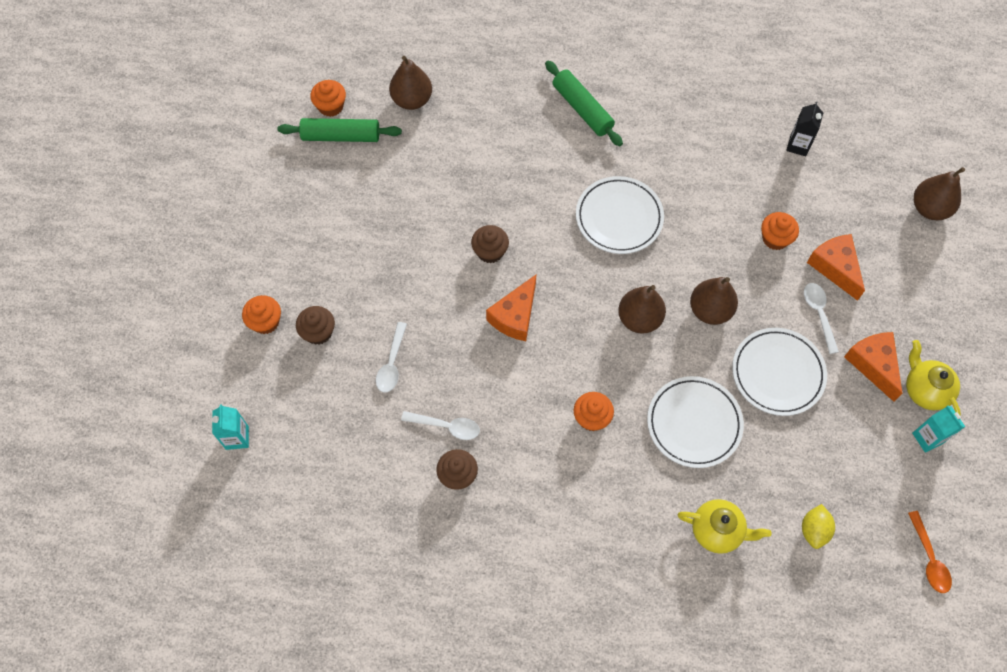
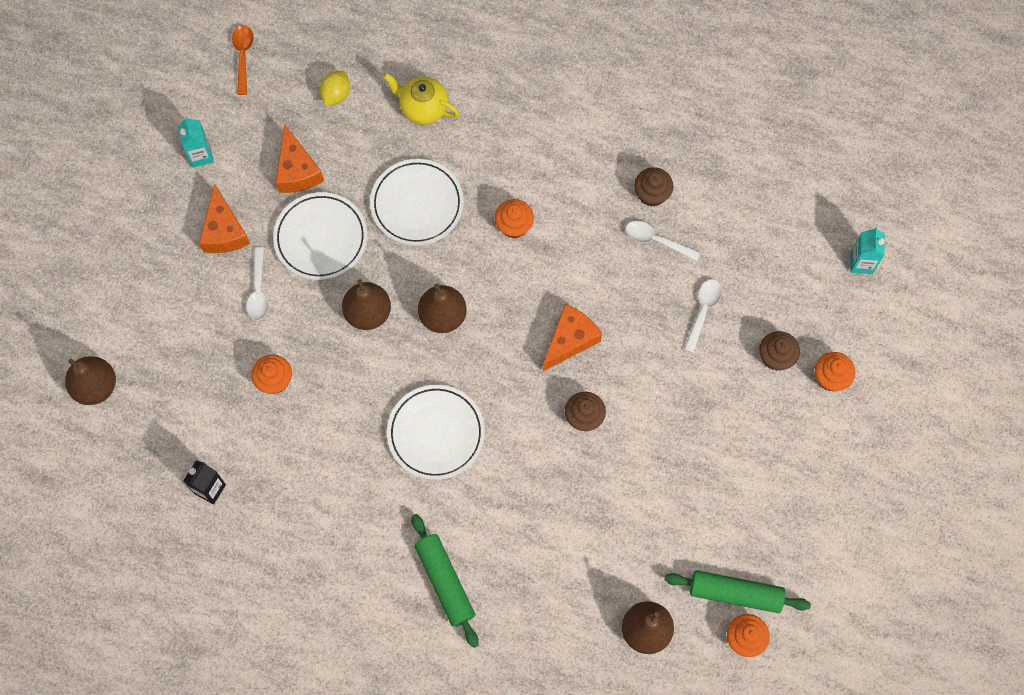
camera: 170 degrees left, 5 degrees up
(835, 267) = (223, 337): orange cheese -> orange cheese (297, 170)
(924, 390) = (184, 199): yellow teapot -> none

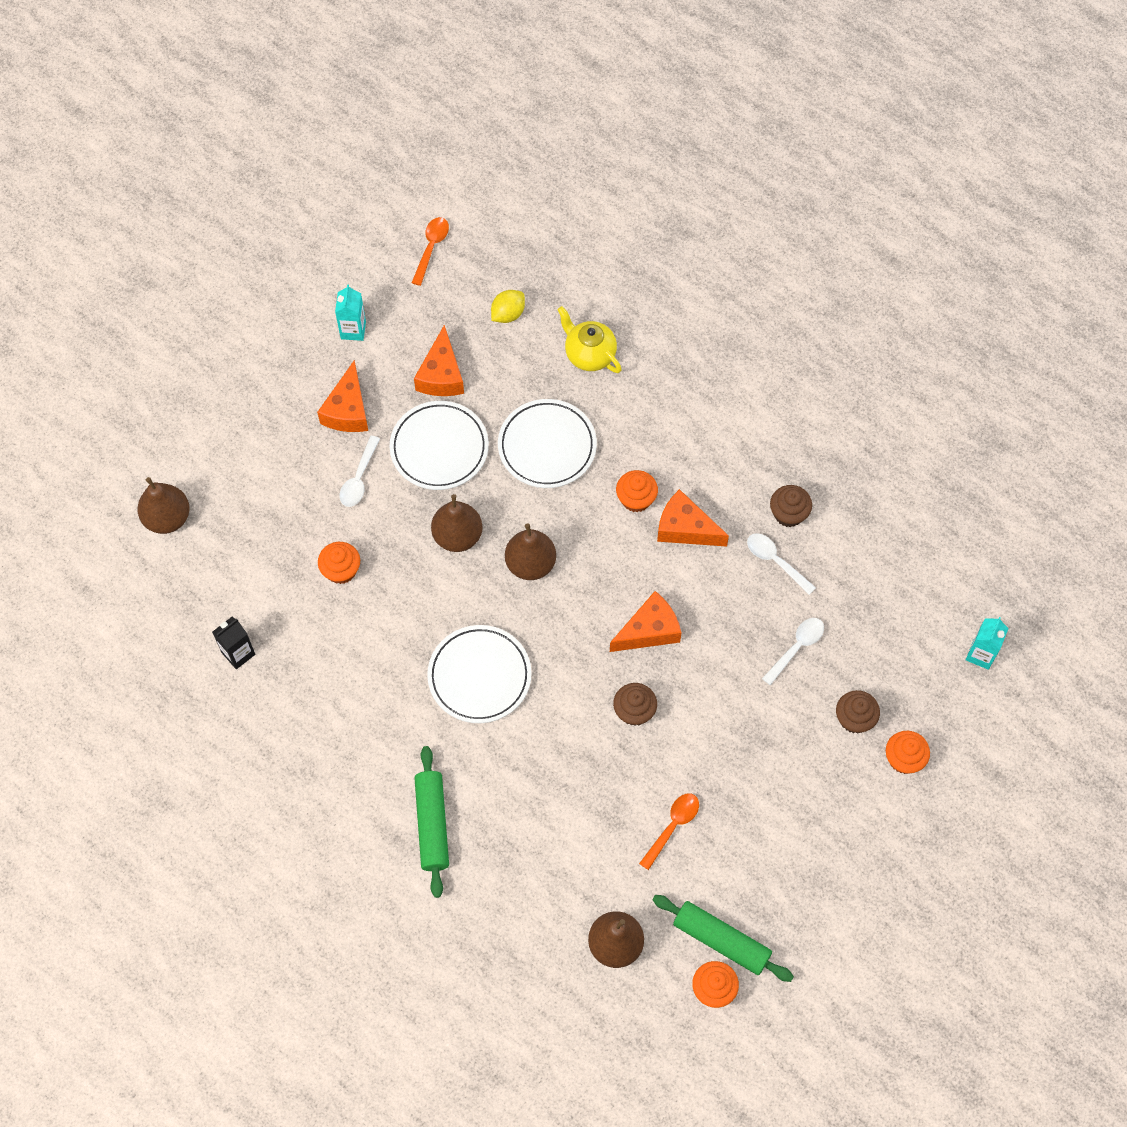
camera: 20 degrees right, 5 degrees down
(567, 237) = (685, 528): none -> orange cheese
(656, 508) = (672, 827): none -> orange spoon

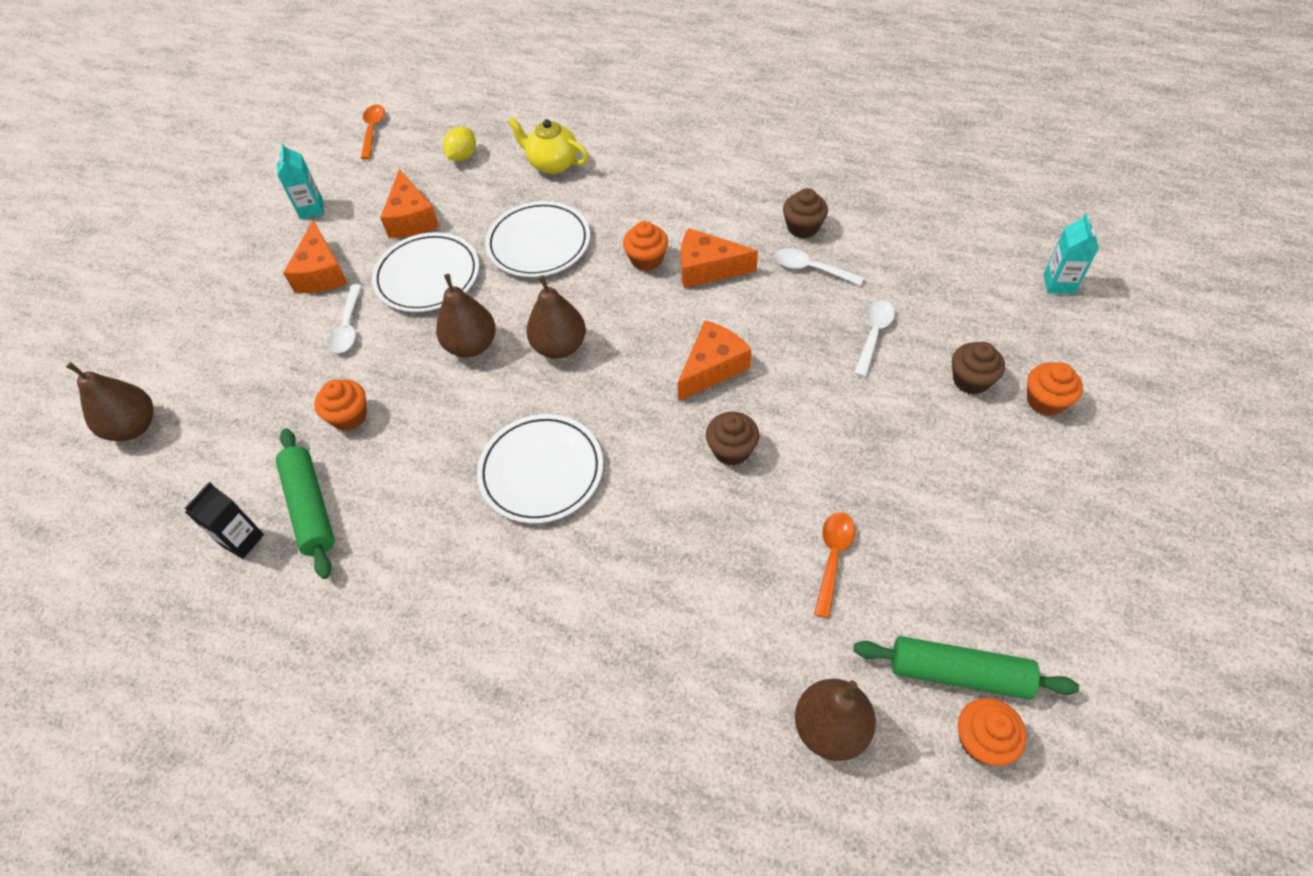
camera: 15 degrees left, 10 degrees down
(432, 824) = (539, 658): green rolling pin -> green rolling pin (310, 507)

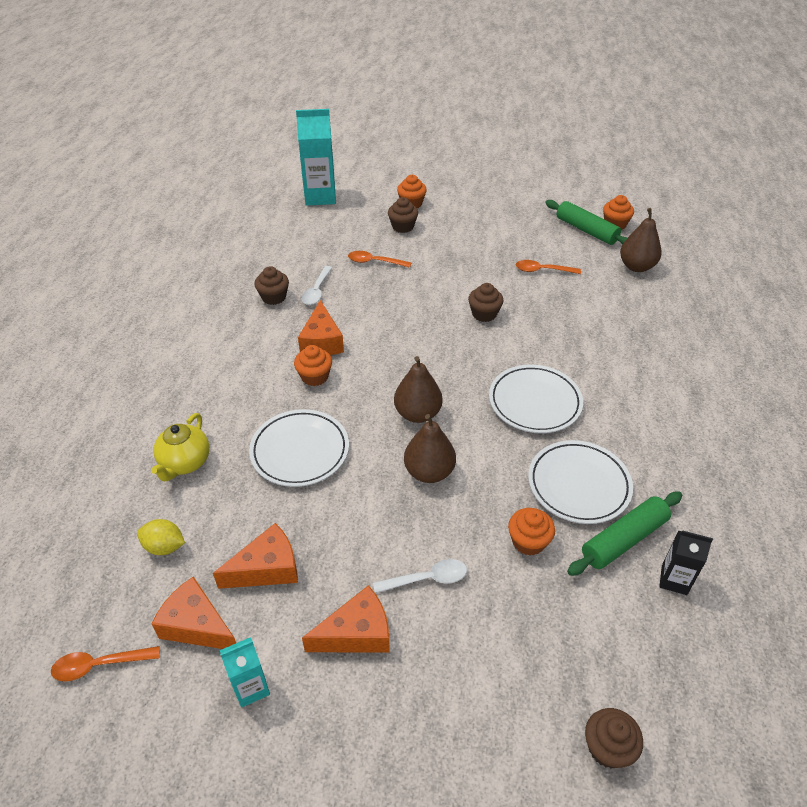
camera: 105 degrees left, 10 degrees down
(134, 427) = (607, 747): brown pear -> brown cupcake
(427, 276) = (351, 529): white plate -> white plate (578, 485)
(712, 368) = (419, 329): orange cheese -> orange cheese (197, 625)
(873, 335) = (374, 262): white spoon -> orange spoon
(959, 673) = (586, 230): green rolling pin -> green rolling pin turned 45 degrees counterclockwise
(1059, 284) = (320, 197): turquoise carton -> turquoise carton, size x1.82

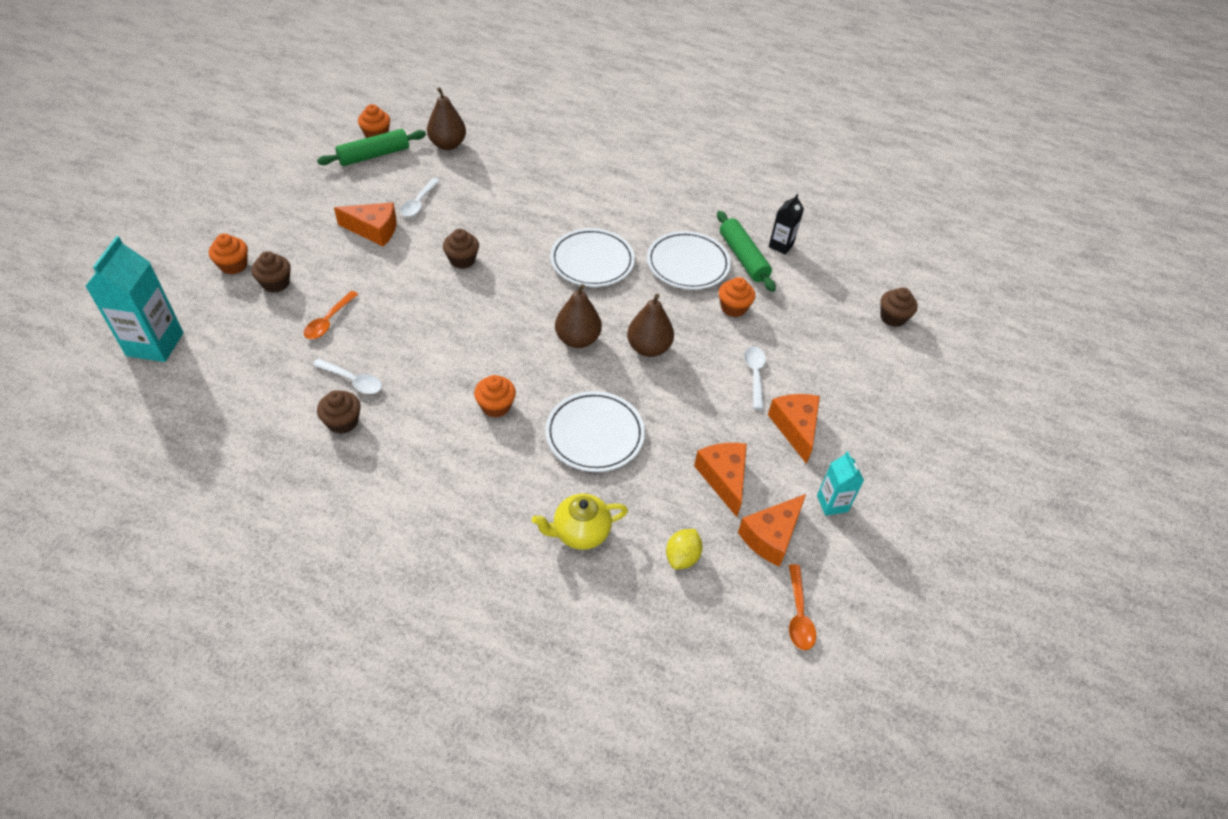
camera: 80 degrees left, 5 degrees up
(185, 463) = (580, 532): yellow teapot -> yellow teapot turned 135 degrees clockwise
(322, 341) = (443, 391): orange cheese -> orange cheese (374, 230)
(542, 270) = (419, 203): orange spoon -> white spoon

